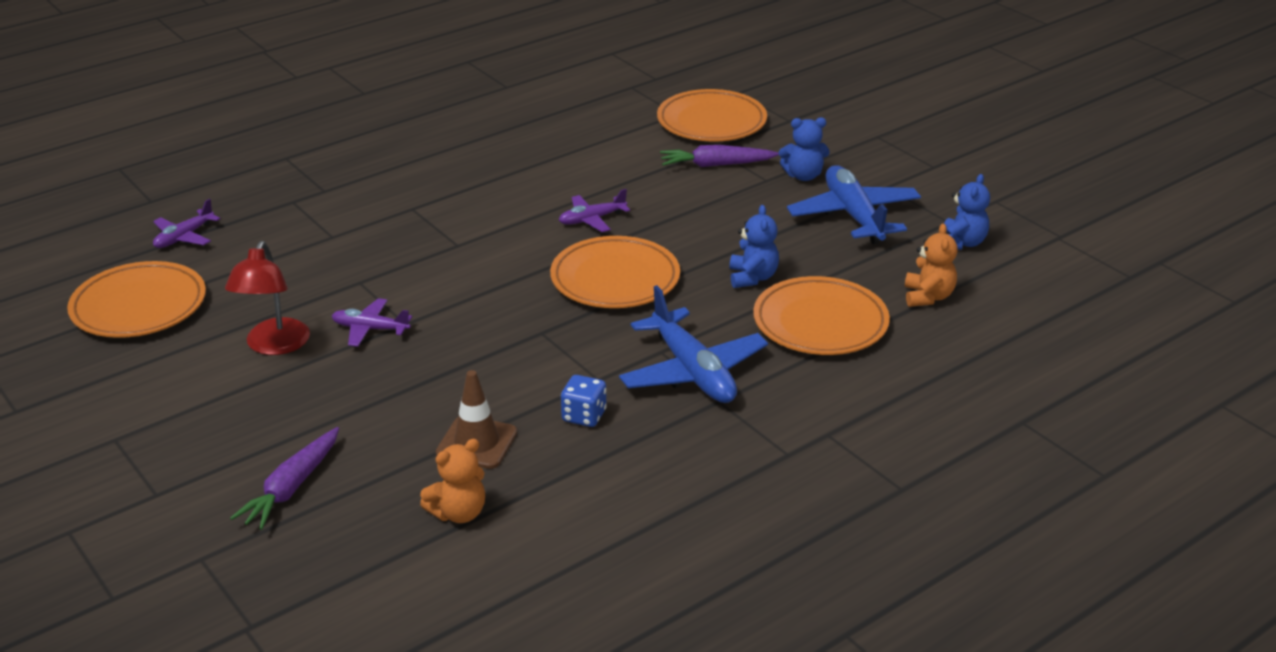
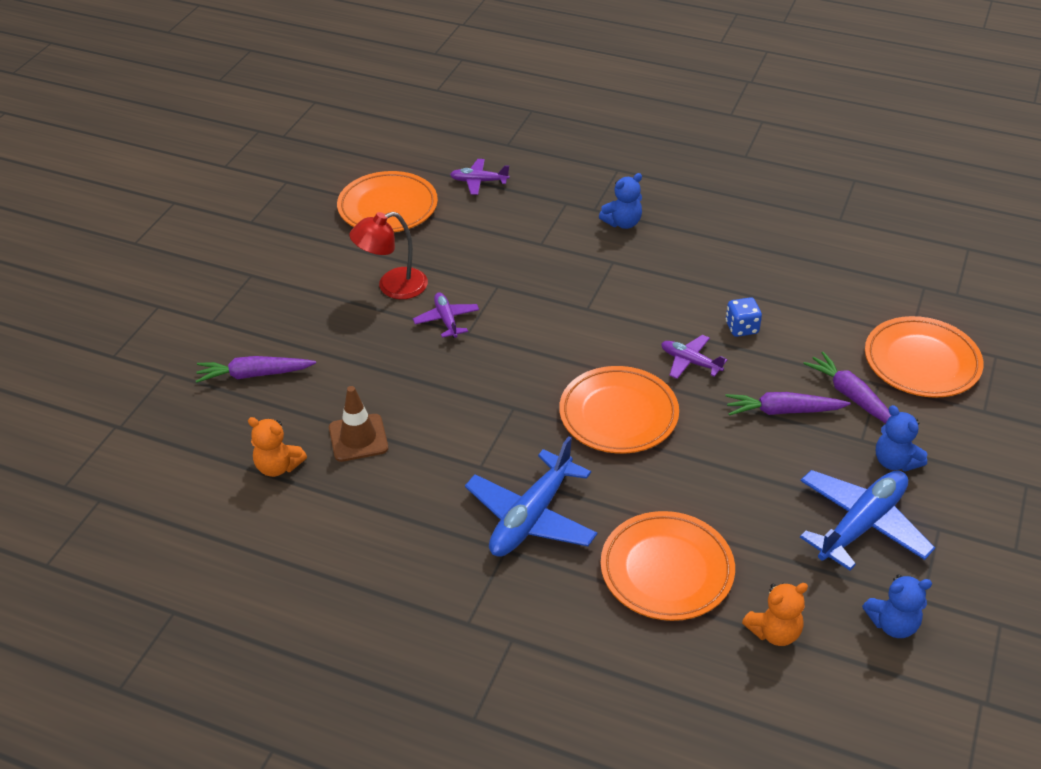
camera: 60 degrees right, 10 degrees up
(584, 416) = (429, 480): blue dice -> blue dice (741, 328)
(699, 200) = (783, 411): none -> purple carrot
(752, 277) = (695, 497): blue teddy bear -> blue teddy bear (622, 223)

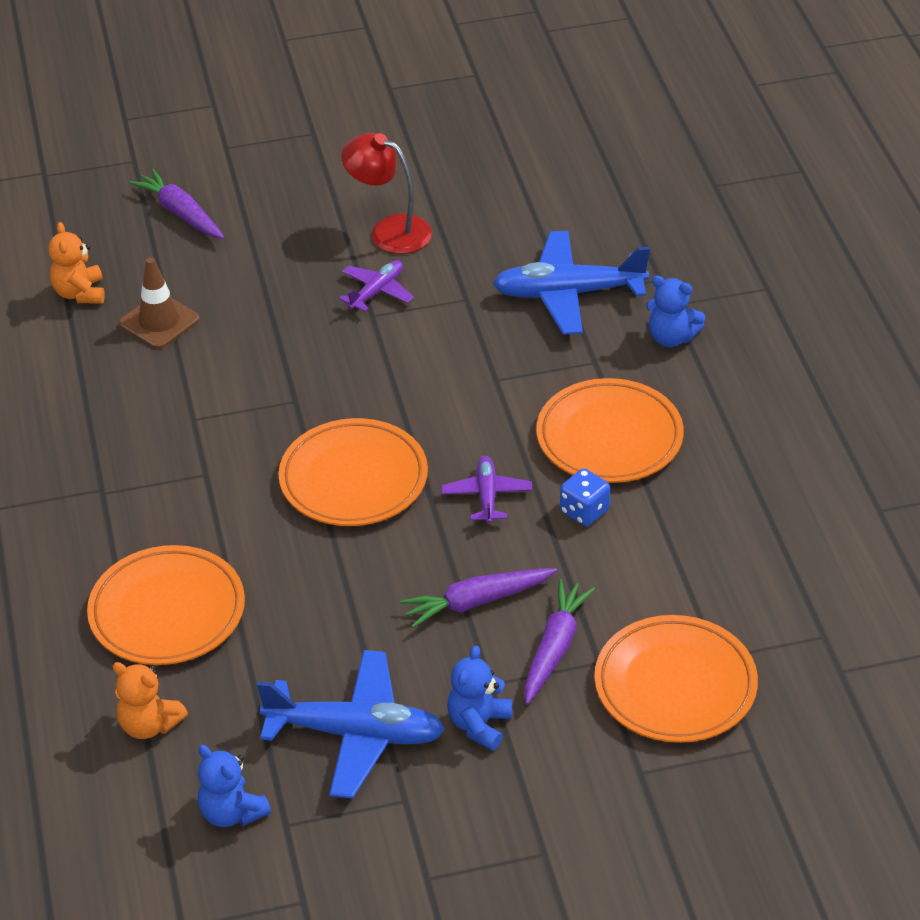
camera: 55 degrees right, 0 degrees up
(388, 207) = (509, 161): orange plate -> orange plate (609, 437)
(479, 181) = (624, 199): purple plane -> none
(531, 517) = (157, 486): blue plane -> blue plane (568, 293)
(783, 411) = (477, 602): purple carrot -> purple carrot turned 75 degrees counterclockwise

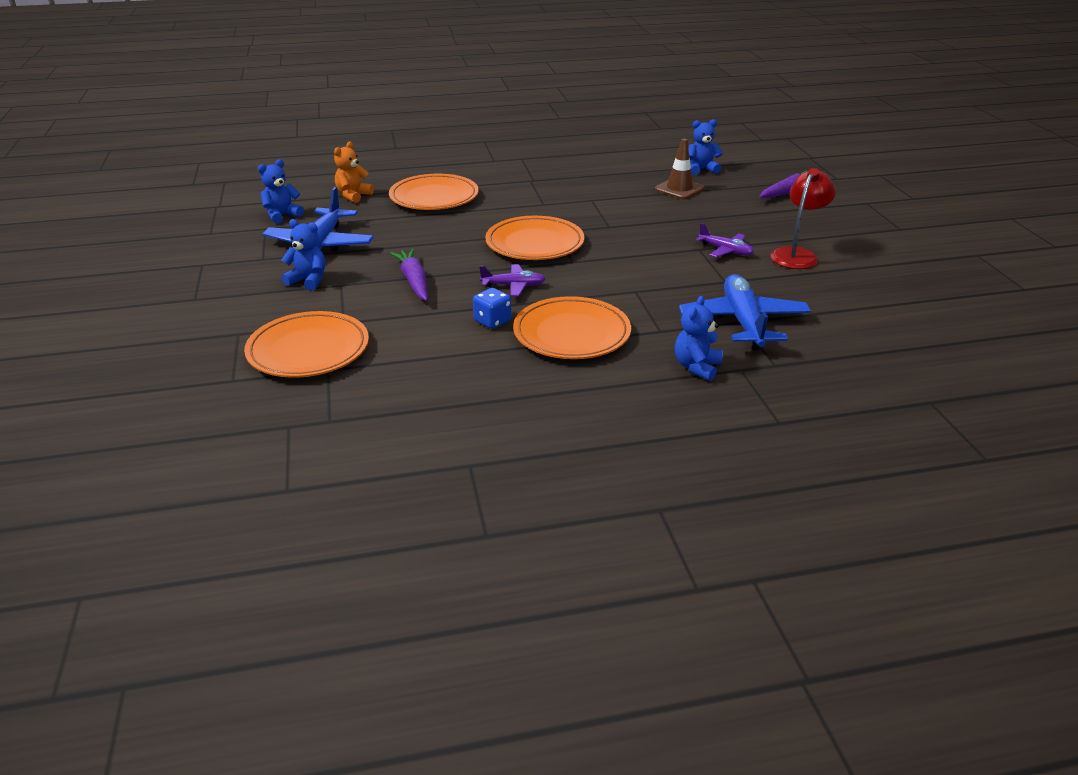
camera: 90 degrees right, 10 degrees down
(80, 293) = (701, 169): orange teddy bear -> blue teddy bear
(554, 648) = (362, 306): purple carrot -> none

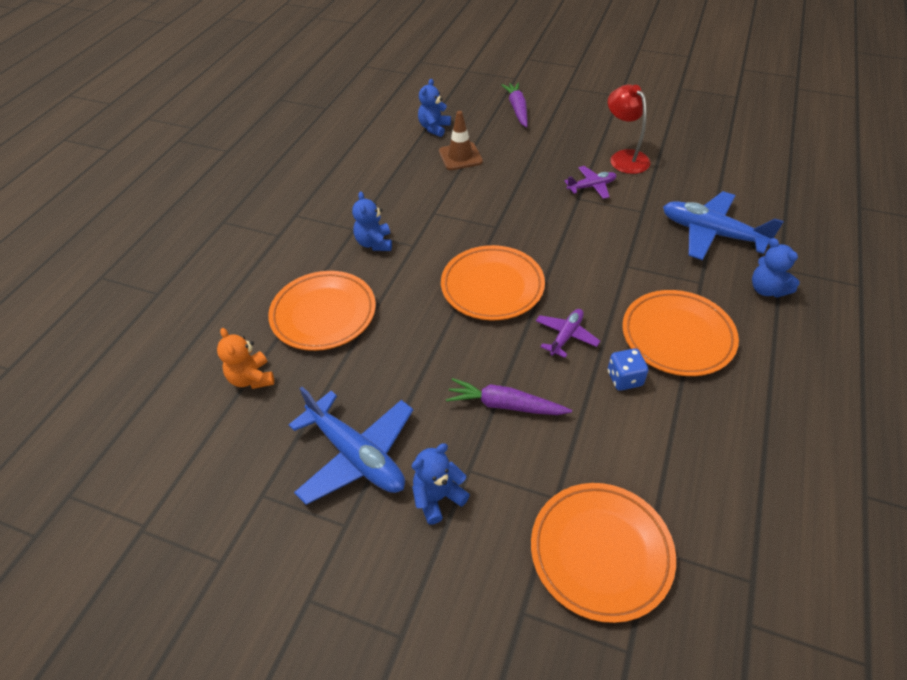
camera: 55 degrees left, 15 degrees up
(282, 215) = (240, 465): blue teddy bear -> blue teddy bear (374, 243)

